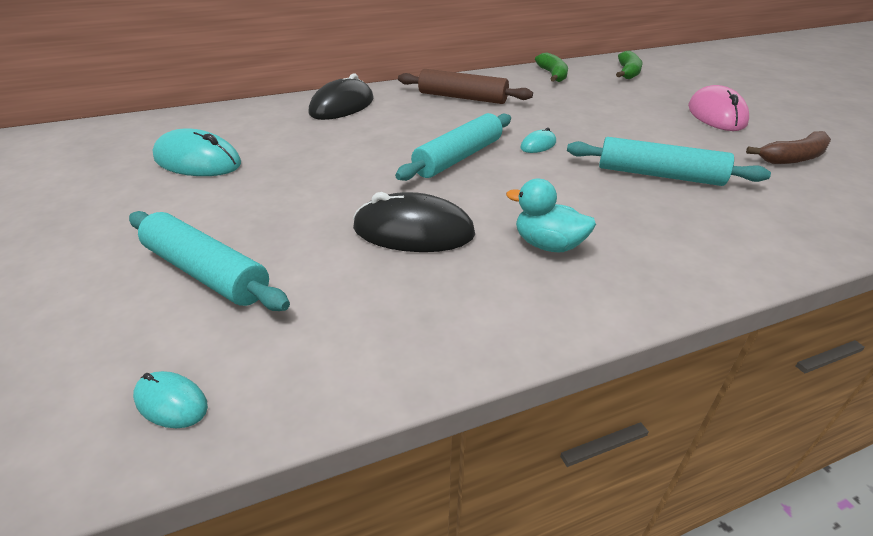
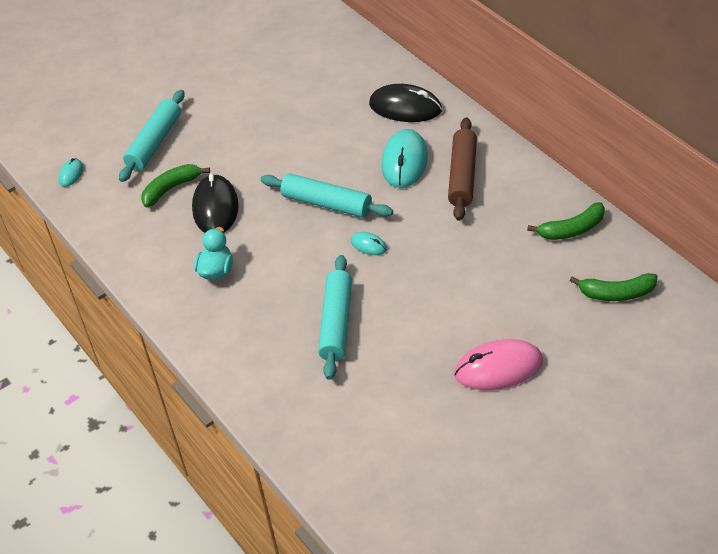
camera: 80 degrees right, 10 degrees up
(198, 161) = (274, 78): turquoise mouse -> turquoise mouse (404, 161)
(338, 267) = (171, 189): none -> green banana
(793, 158) = (404, 416): brown banana -> none

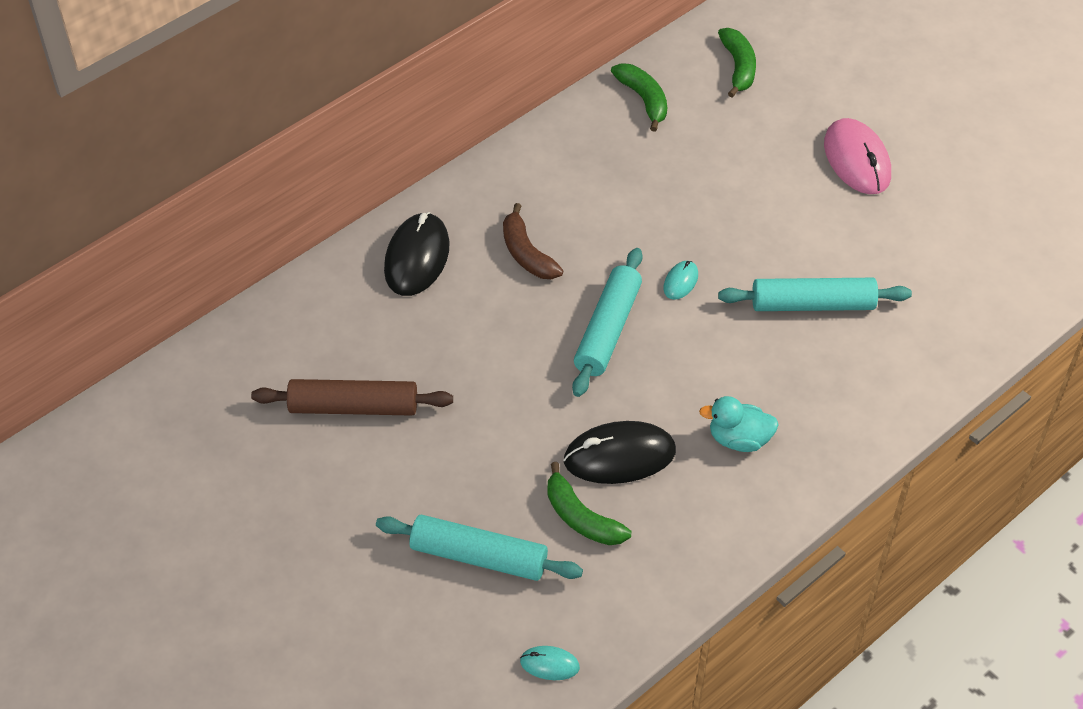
camera: 100 degrees left, 5 degrees up
(404, 161) = (527, 253): turquoise mouse -> brown banana
(462, 176) = (553, 195): brown rolling pin -> brown rolling pin (353, 407)

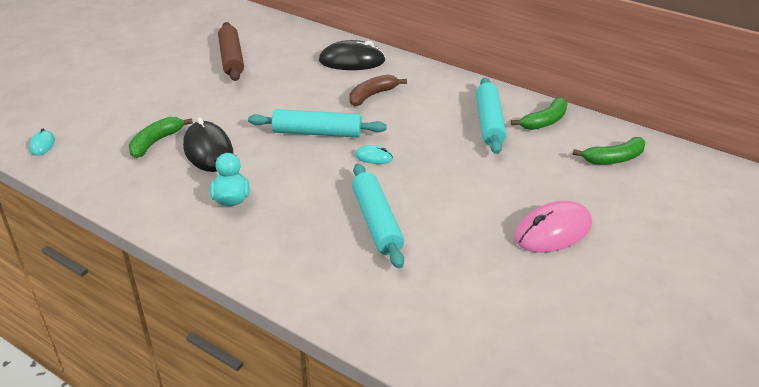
camera: 75 degrees right, 15 degrees down
(479, 556) = (125, 111): turquoise rolling pin -> turquoise rolling pin (489, 122)

